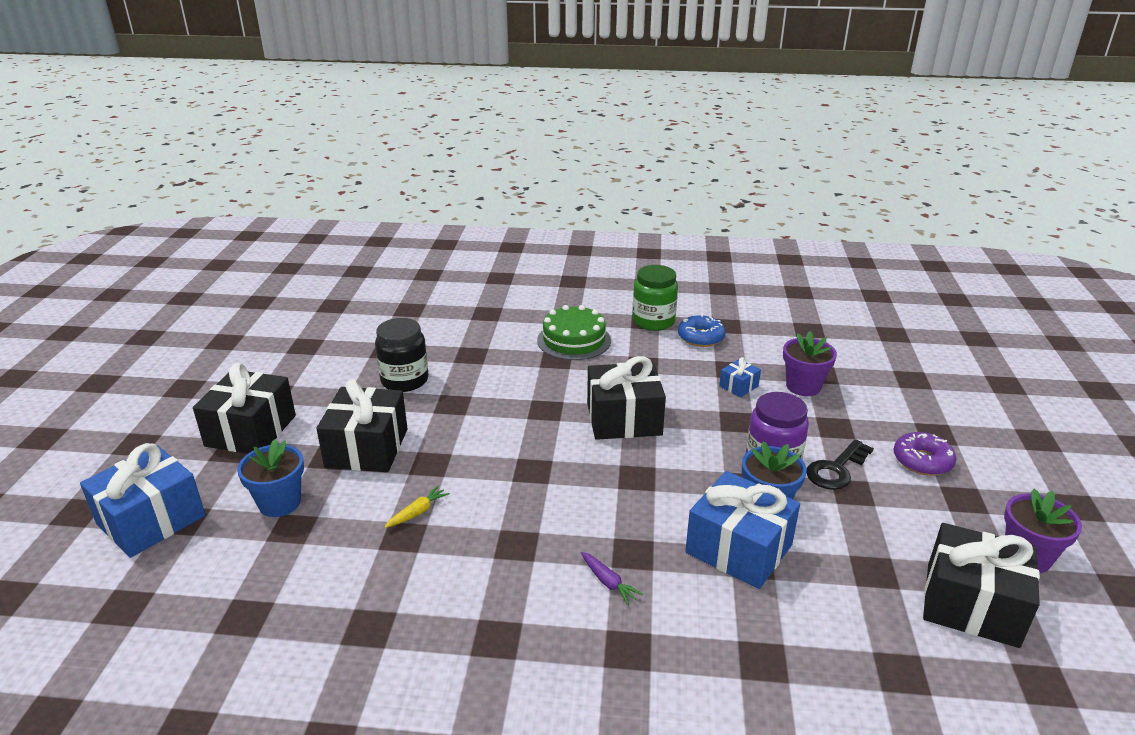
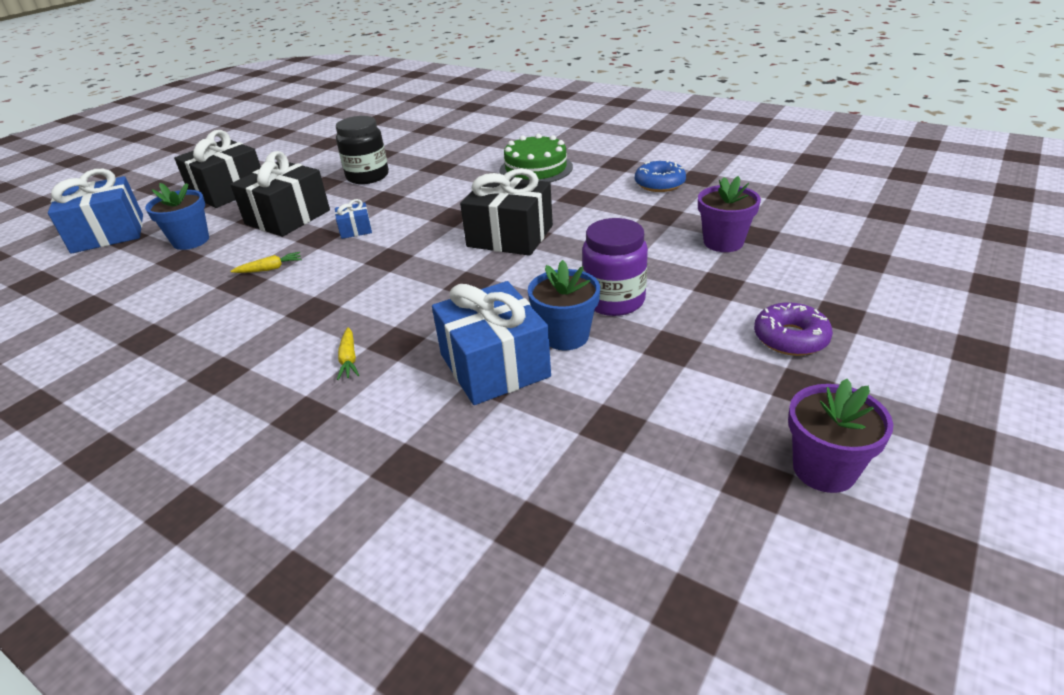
camera: 30 degrees right, 5 degrees up
(608, 582) = (349, 359): purple carrot -> yellow carrot
(653, 321) = (627, 164): green jar -> none
(738, 386) = (652, 230): blue gift -> blue gift (355, 229)
(836, 469) = (676, 323): black key -> none
(971, 604) = (693, 494): black gift -> none

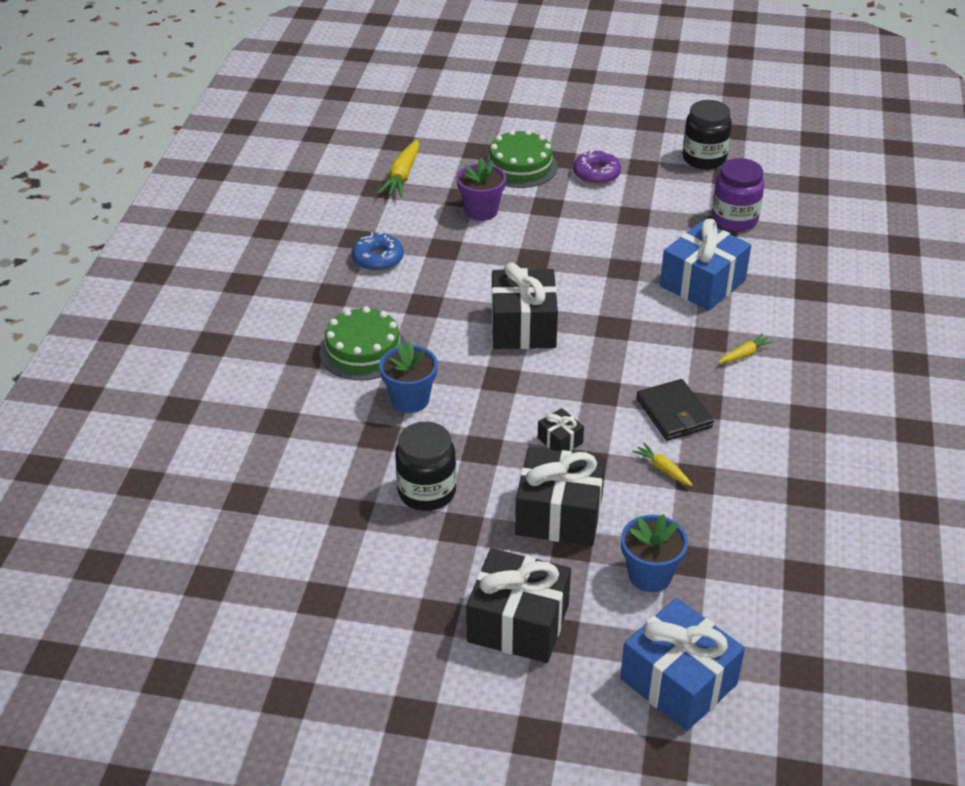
camera: 115 degrees left, 5 degrees up
(321, 290) = (674, 413): none -> black wallet
(355, 229) = (560, 440): blue gift -> black gift
(565, 336) = (650, 261): blue flower pot -> blue flower pot (410, 399)
(614, 300) = (594, 248): purple jar -> purple jar (734, 219)
(810, 208) = (402, 176): none -> yellow carrot
(821, 281) = (520, 166): none -> green cake
(824, 469) = (704, 158): purple flower pot -> black jar

